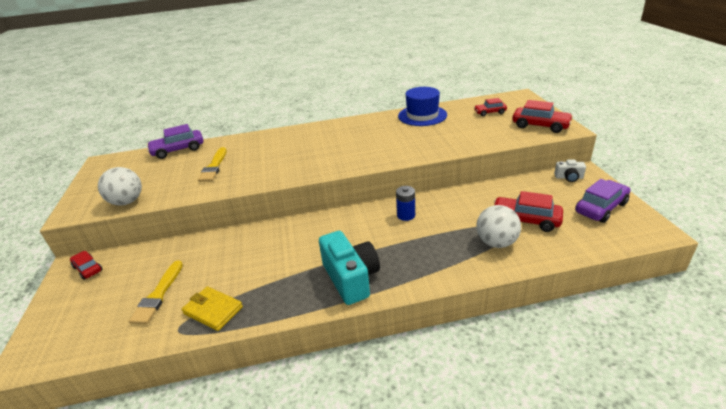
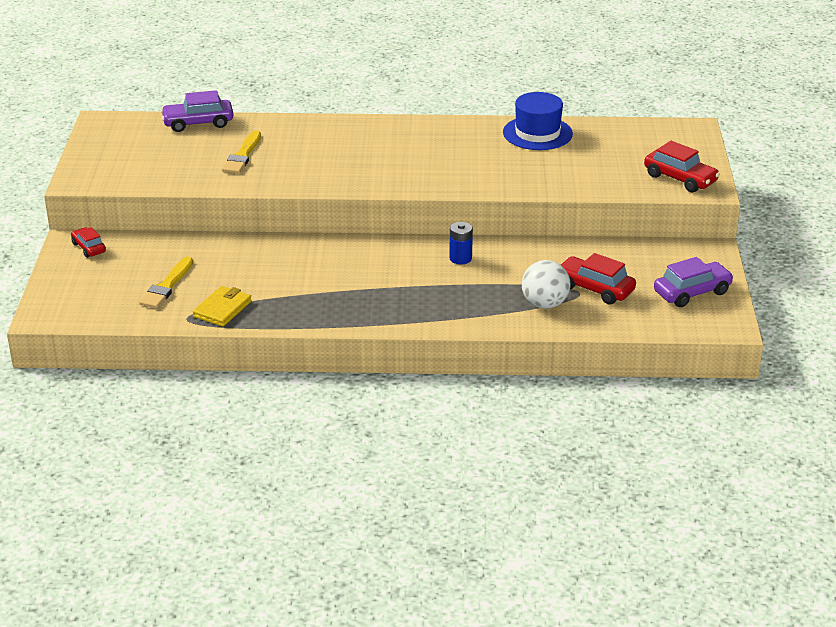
camera: 10 degrees right, 0 degrees up
(127, 202) = (138, 180): white ball -> none
(213, 310) = (222, 309): yellow wallet -> yellow wallet turned 75 degrees clockwise
(351, 278) = (371, 307): turquoise camera -> none
(490, 112) = (631, 146): red car -> none
(569, 177) = (687, 253): white camera -> none

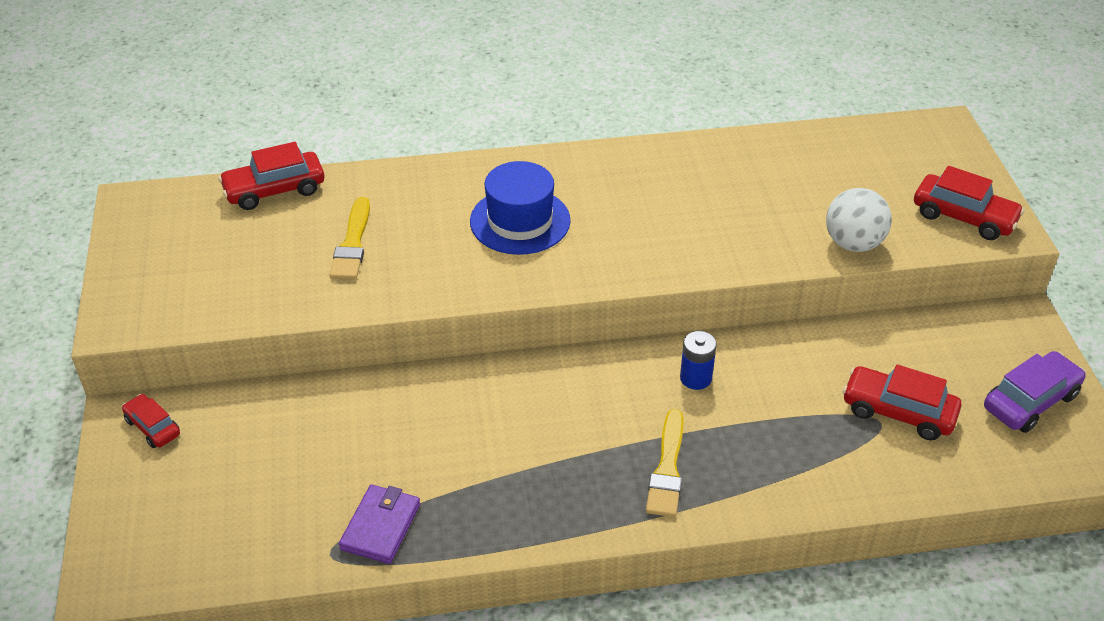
camera: 10 degrees left, 10 degrees up
(167, 286) = (286, 490): yellow brush -> yellow brush (667, 469)
(198, 123) = (274, 190): purple car -> red car
(222, 309) = (381, 526): yellow wallet -> purple wallet
(537, 133) = (746, 157): blue hat -> blue hat (520, 221)
(544, 304) = (840, 451): white ball -> white ball (853, 243)

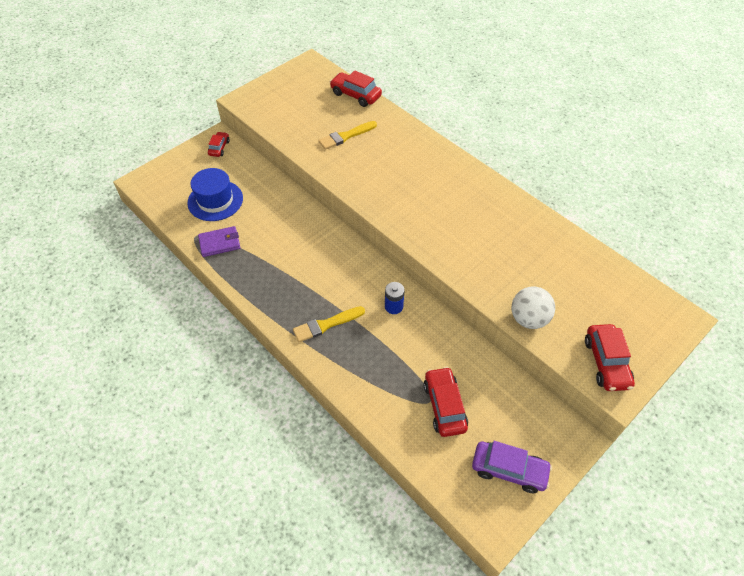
camera: 55 degrees right, 10 degrees up
(520, 221) = (413, 180): blue hat -> blue hat (215, 200)

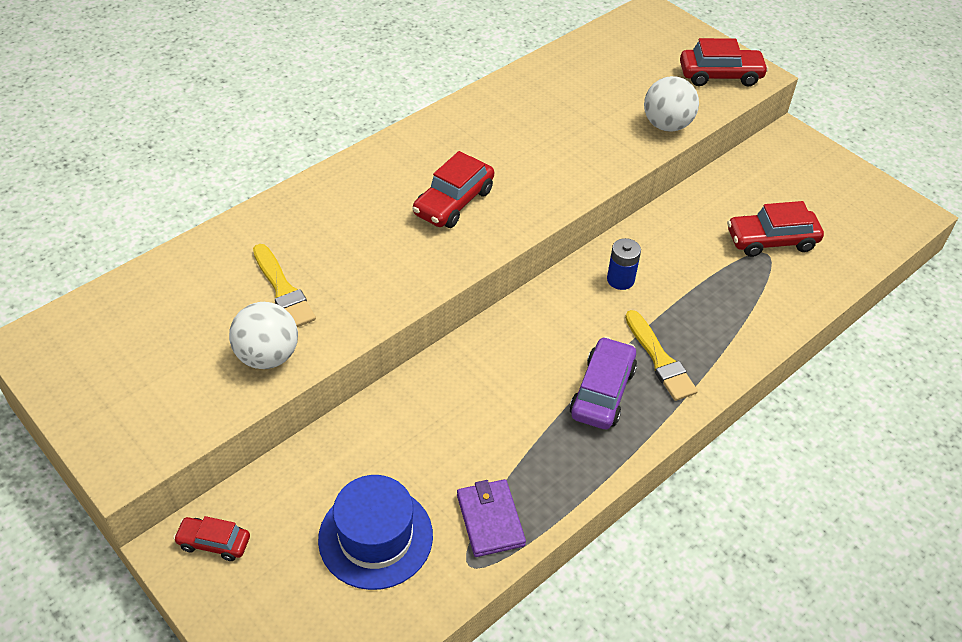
camera: 90 degrees left, 5 degrees down
(301, 136) = (268, 356): none -> white ball
(355, 95) = (165, 272): red car -> red car (453, 202)
(509, 470) = (841, 194): purple car -> purple car (602, 392)

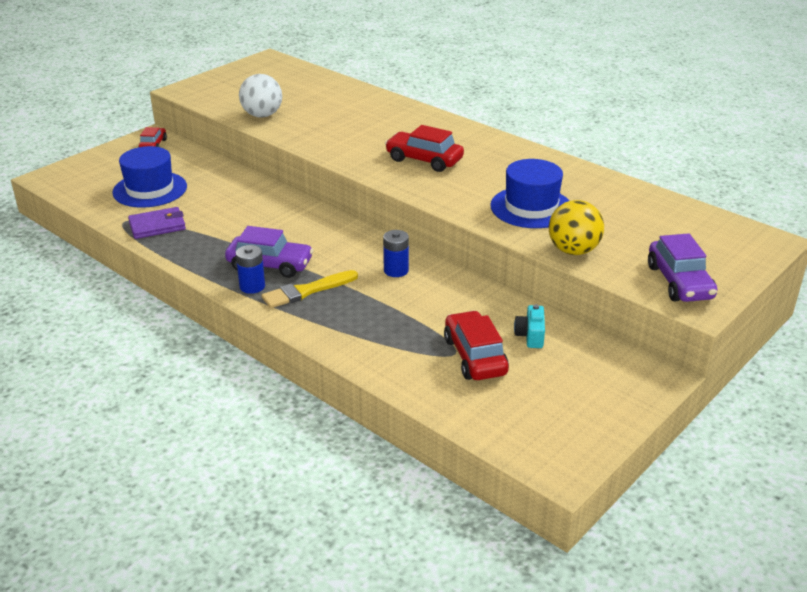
camera: 85 degrees right, 15 degrees down
(283, 290) = (319, 113): yellow brush -> none
(579, 137) = (531, 207): none -> blue hat
(649, 410) = (252, 286): none -> blue battery
(666, 125) = (573, 250): white ball -> yellow ball
(720, 75) = (679, 282): red car -> purple car
(737, 199) = (530, 336): none -> turquoise camera

